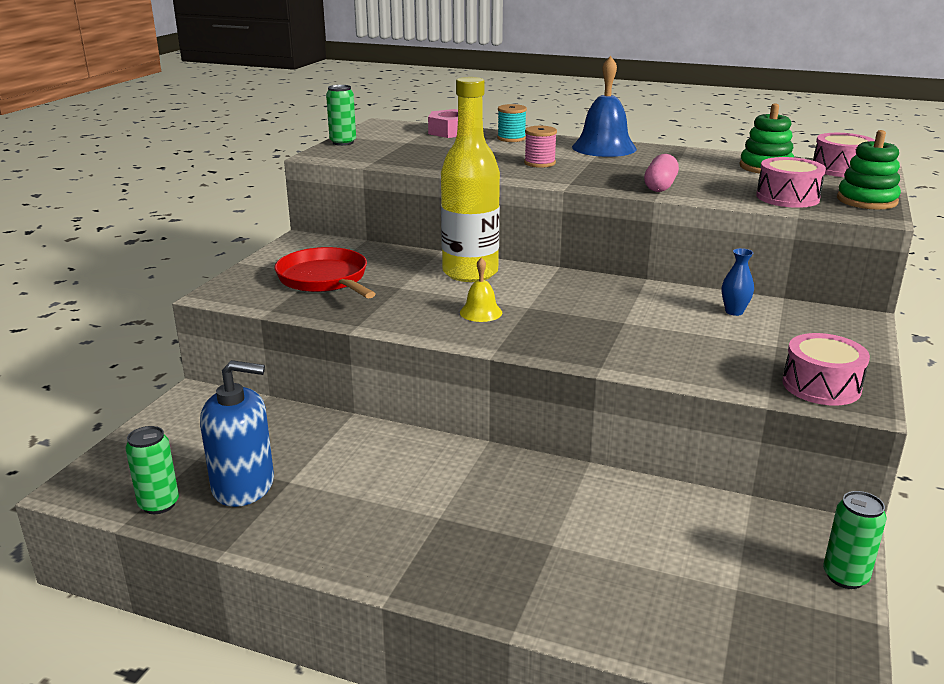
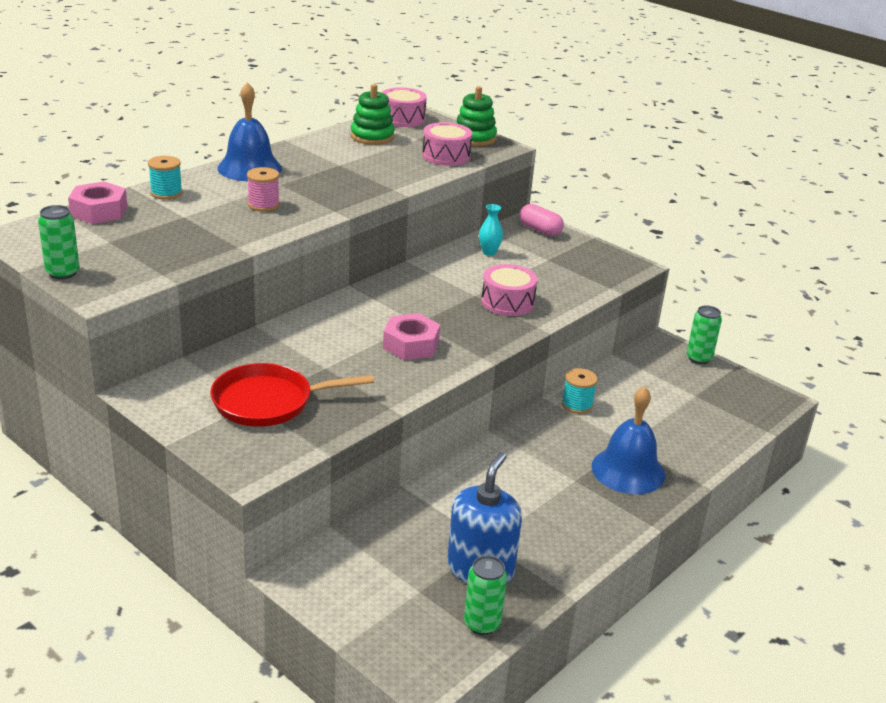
camera: 70 degrees left, 5 degrees up
(470, 273) = (324, 326): yellow bottle -> none
(481, 312) = (411, 345): yellow bell -> pink nut
(492, 555) = (628, 470): none -> blue bell
(598, 489) = (577, 405): none -> turquoise spool
(660, 186) = (378, 183): pink capsule -> pink capsule (540, 230)
(734, 312) = (489, 252): blue vase -> turquoise vase
(821, 386) = (607, 268): pink drum -> pink drum (507, 302)

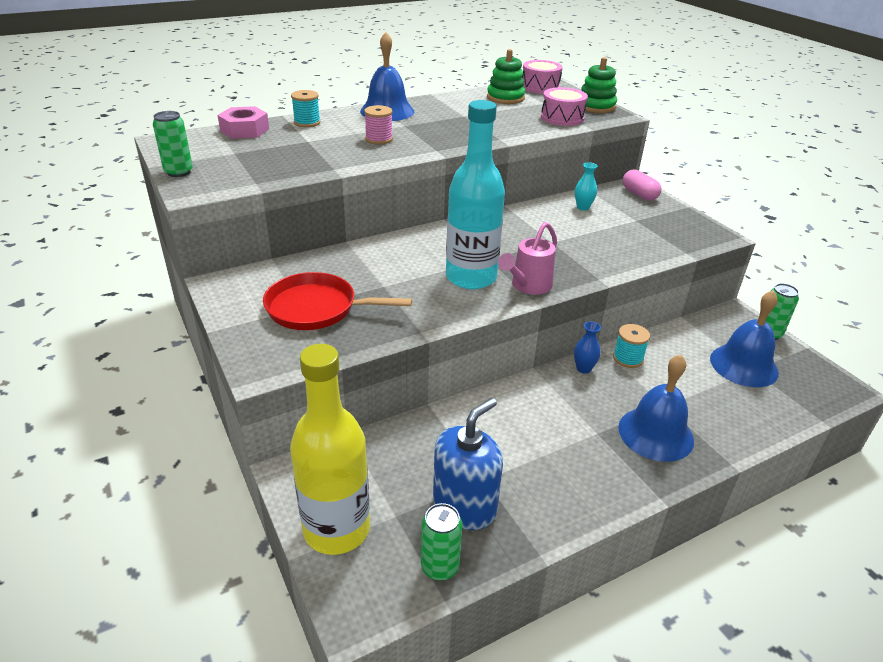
camera: 20 degrees right, 5 degrees up
(369, 615) = (336, 529): none -> yellow bottle
(411, 345) = (471, 277): pink nut -> turquoise bottle
(472, 345) = (528, 286): none -> pink watering can
(507, 302) = (580, 252): pink drum -> none
(538, 422) = (583, 368): none -> blue vase
(685, 393) = (744, 365): none -> blue bell

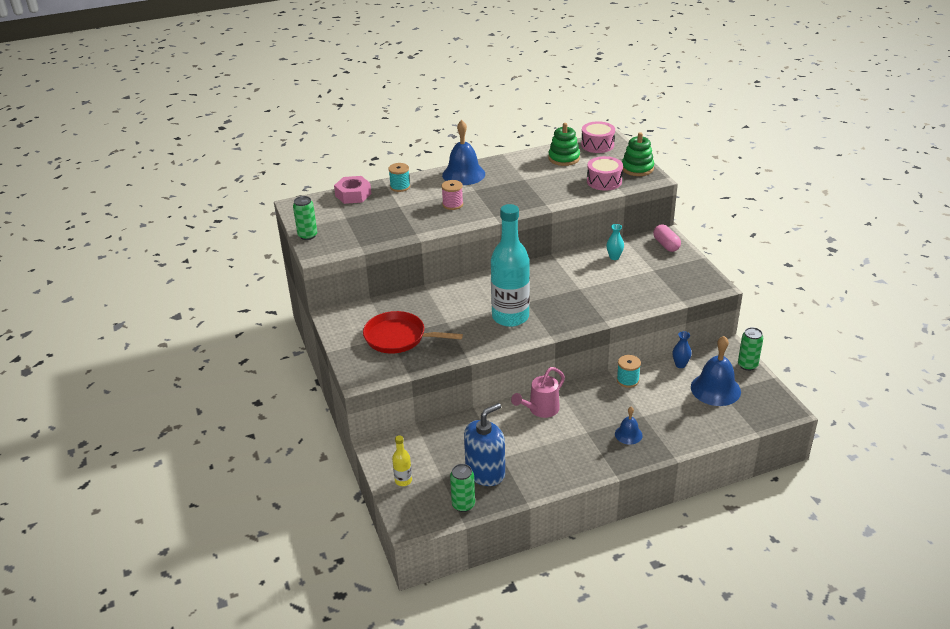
camera: 10 degrees right, 0 degrees up
(336, 529) = (403, 480): yellow bottle -> yellow bottle, size x0.42
(528, 286) = (550, 325): pink watering can -> pink watering can (540, 410)
(583, 368) = (591, 386): blue vase -> blue vase (680, 365)
(655, 433) = (628, 434): blue bell -> blue bell, size x0.53

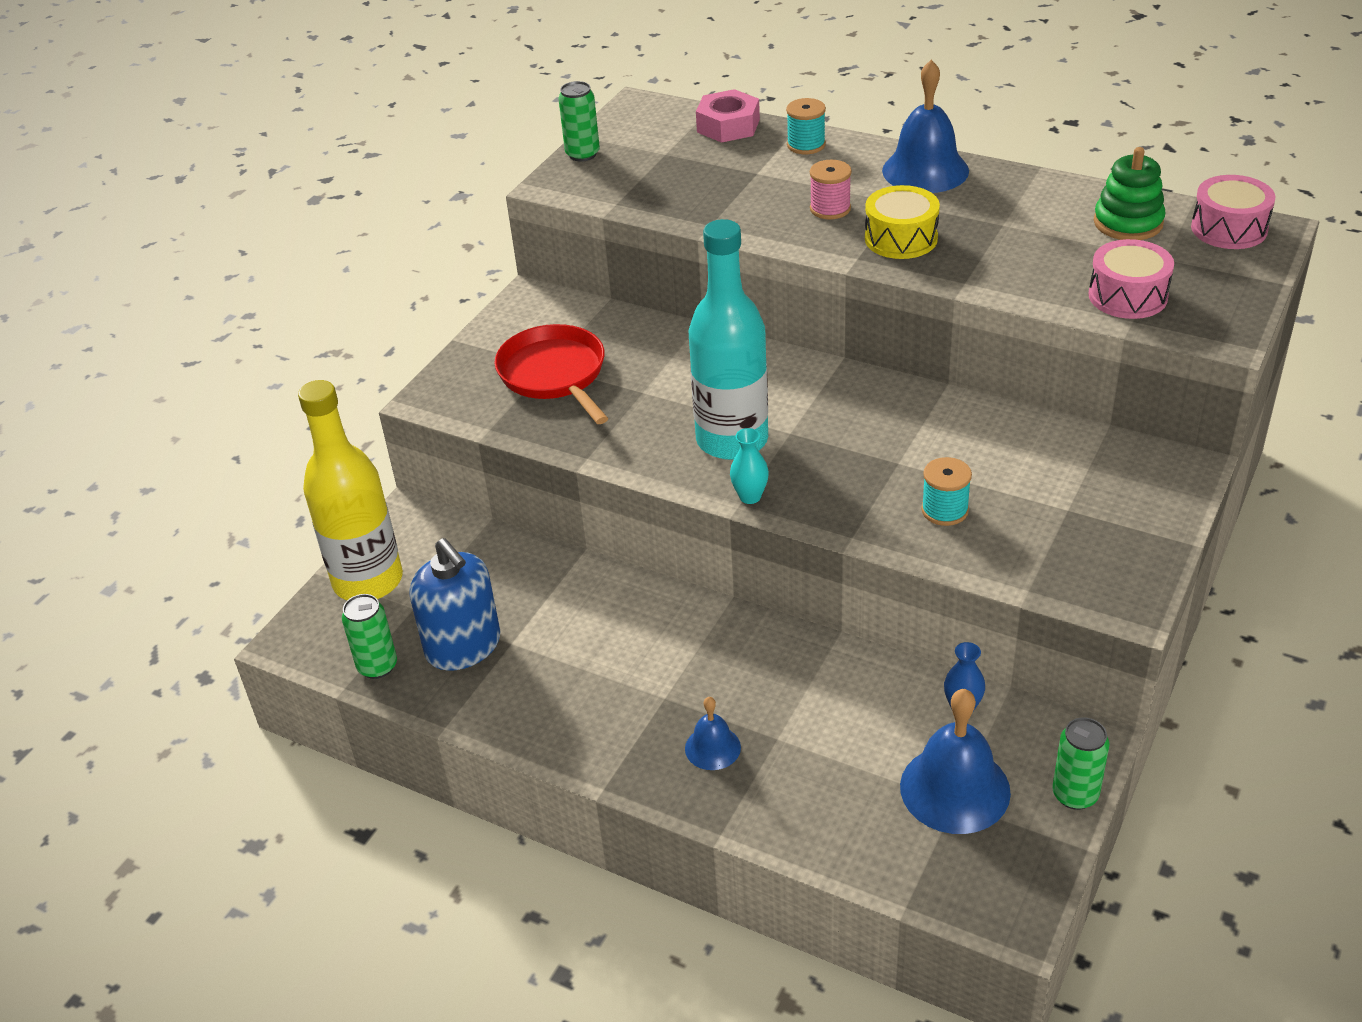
camera: 50 degrees right, 5 degrees up
(403, 480) = (368, 581): yellow bottle -> yellow bottle, size x2.37
(485, 472) = (463, 646): blue soap dispenser -> blue soap dispenser turned 45 degrees clockwise
(498, 201) = (901, 238): none -> yellow drum
(540, 410) = (657, 618): pink watering can -> none
(614, 257) = (1038, 448): turquoise vase -> turquoise vase (750, 497)
(627, 380) = (842, 669): turquoise spool -> turquoise spool (944, 510)
(637, 168) = (1229, 305): green stacking toy -> none
(666, 245) = (1163, 483): pink capsule -> none

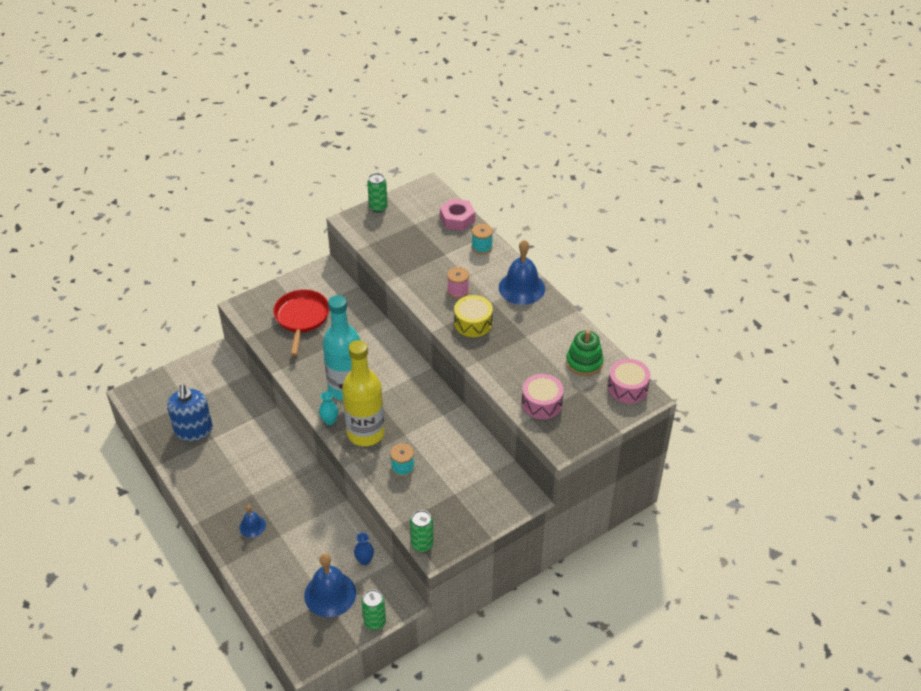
camera: 25 degrees right, 5 degrees up
(368, 581) = (180, 380): yellow bottle -> yellow bottle (365, 433)
(377, 666) = (155, 423): green can -> green can (422, 544)

